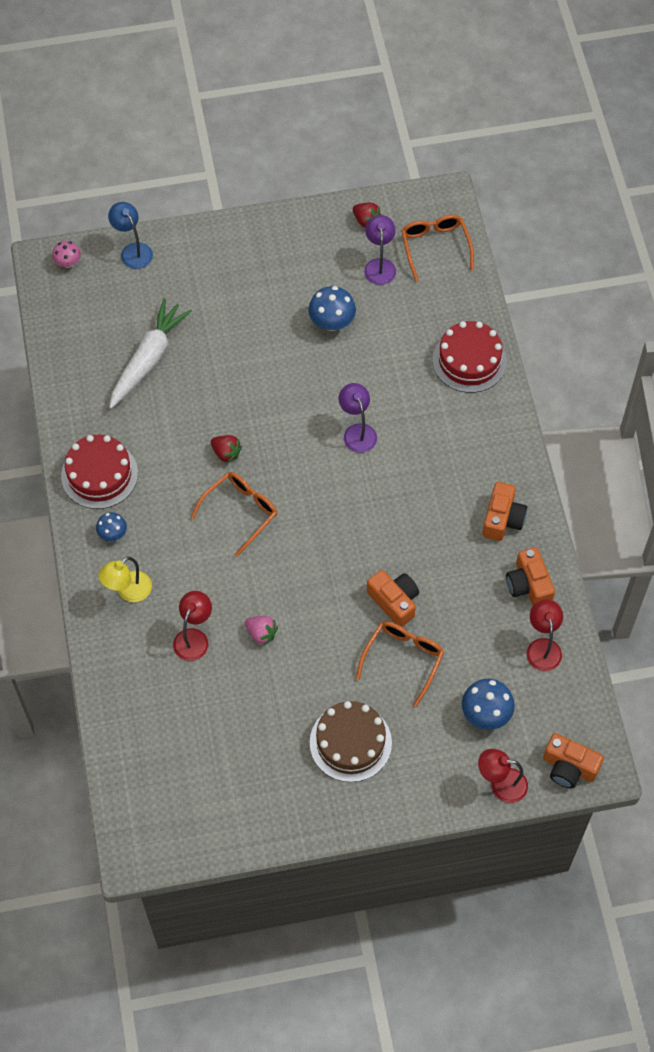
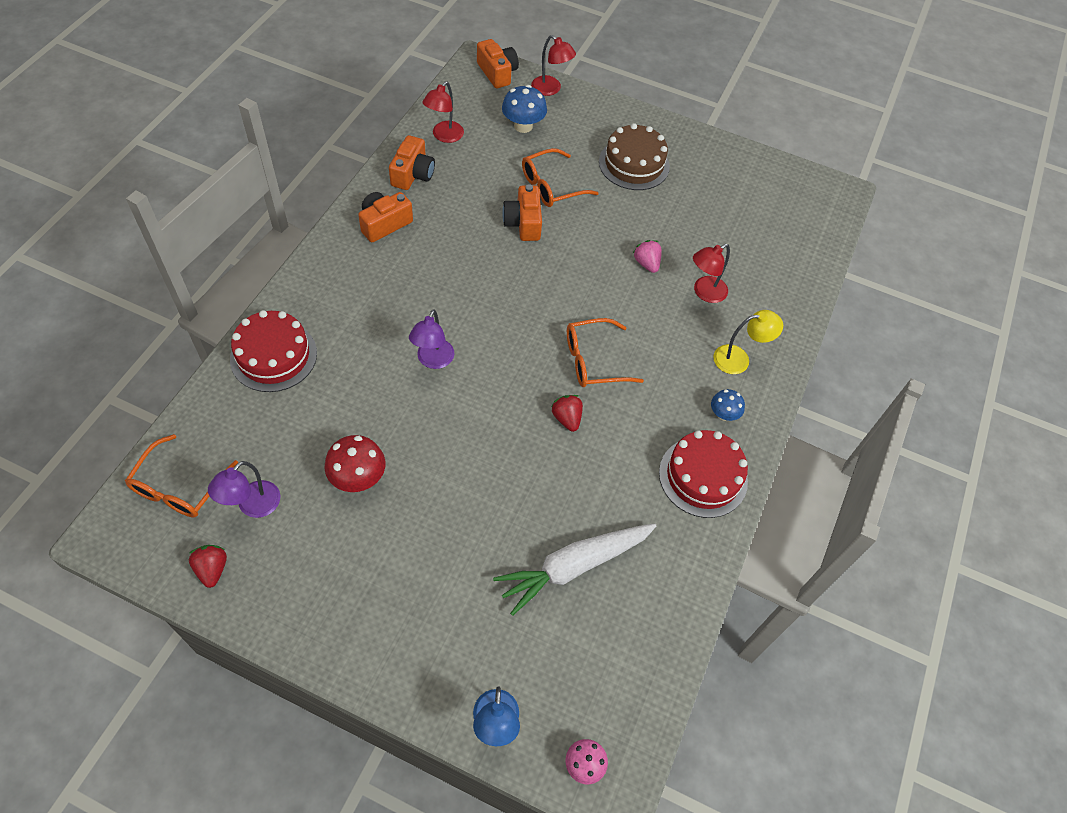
camera: 150 degrees left, 5 degrees down
(332, 322) = (358, 478): blue mushroom -> red mushroom

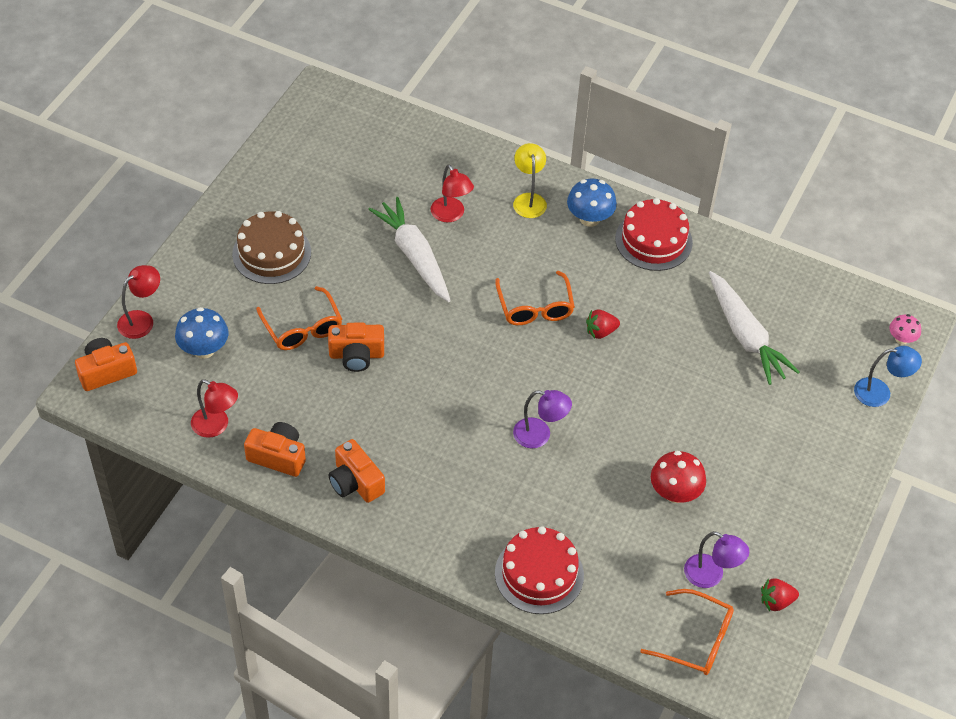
camera: 85 degrees left, 5 degrees down
(646, 263) = (414, 256): pink strawberry -> white carrot
(723, 414) = (589, 218): blue mushroom -> blue mushroom, size x1.63

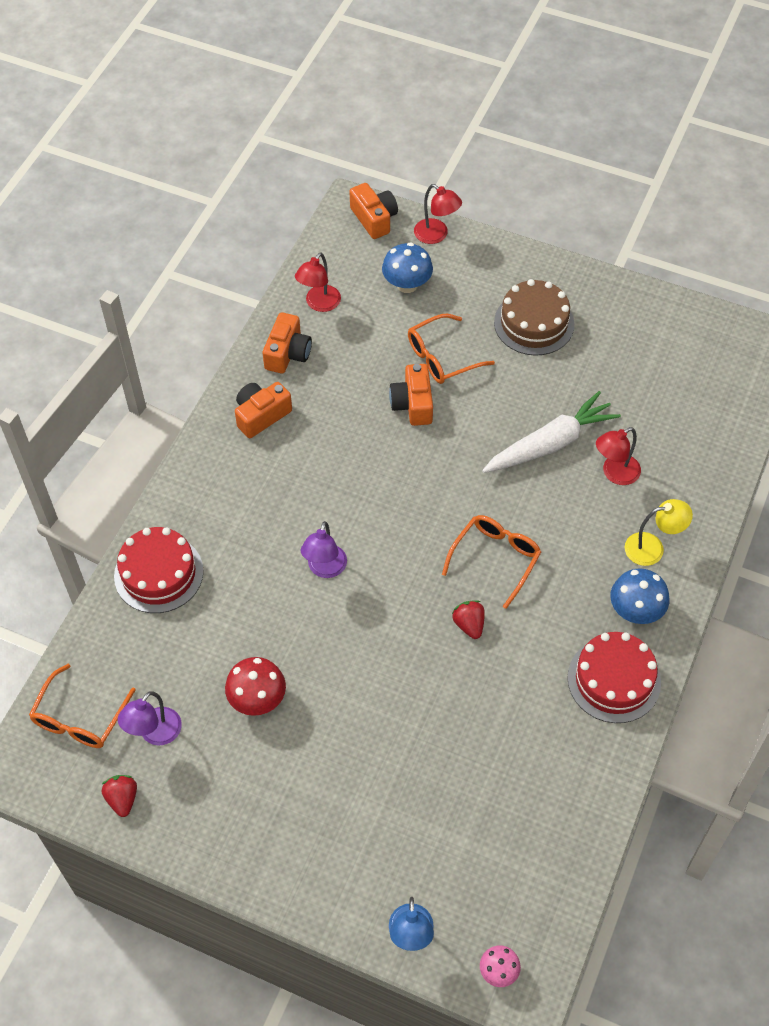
camera: 90 degrees right, 5 degrees up
(535, 307) = (495, 559): orange glasses -> orange glasses turned 135 degrees clockwise
(745, 335) = (482, 780): white carrot -> none

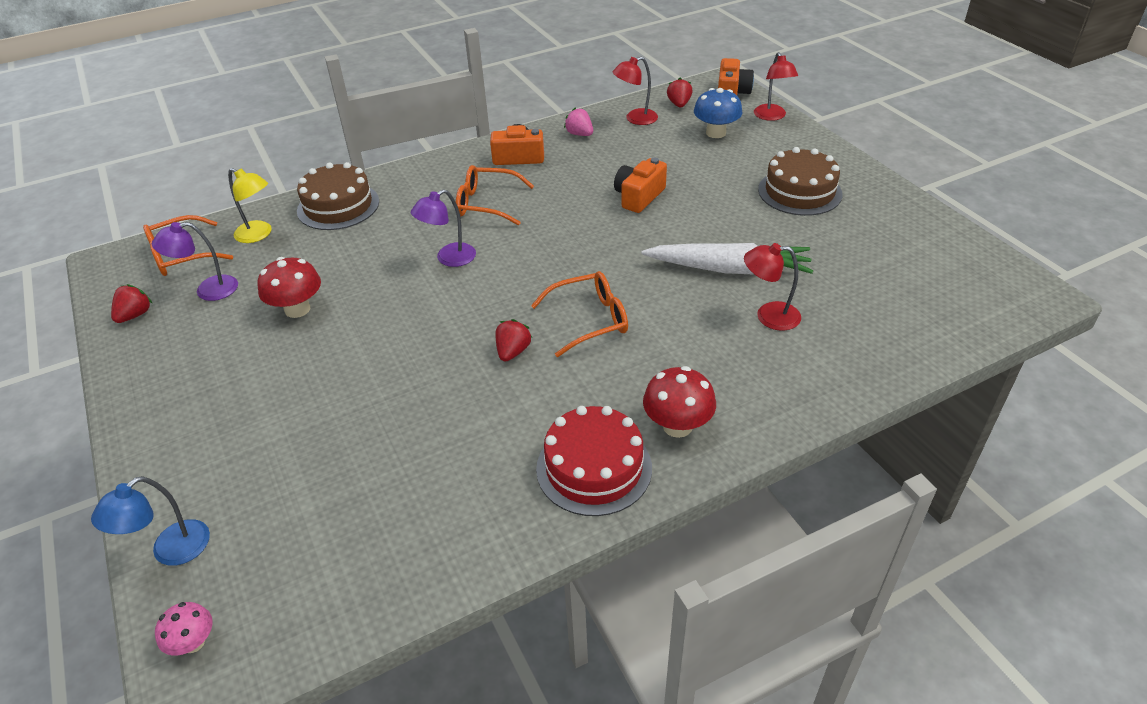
camera: 40 degrees right, 15 degrees down
(158, 573) = (338, 206): red cake -> brown cake
(287, 353) = (579, 134): orange camera -> pink strawberry
(341, 261) = (679, 104): none -> red strawberry
(442, 357) = (695, 181): orange glasses -> orange glasses (487, 204)
(635, 611) = (677, 426): blue mushroom -> red mushroom
(652, 548) = (748, 387): yellow lamp -> yellow lamp (259, 235)

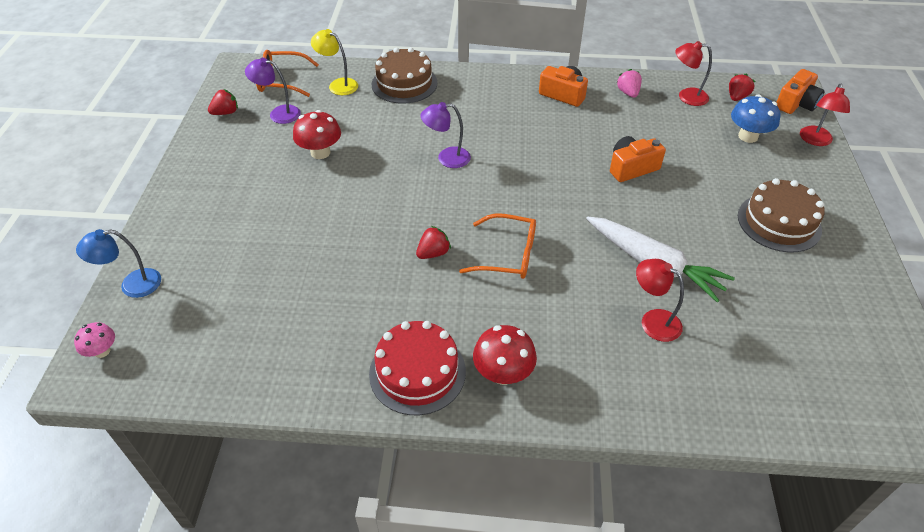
camera: 30 degrees right, 5 degrees up
(259, 235) = (338, 85): yellow lamp -> yellow lamp turned 150 degrees clockwise
(487, 204) = (508, 125): orange glasses -> none

